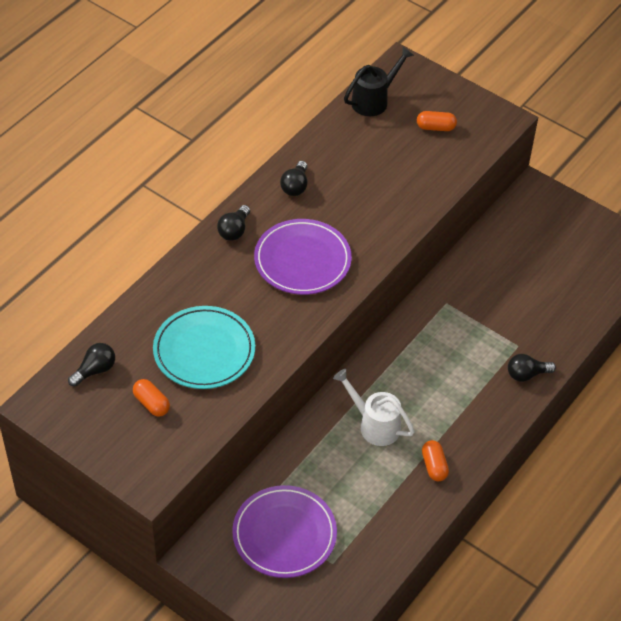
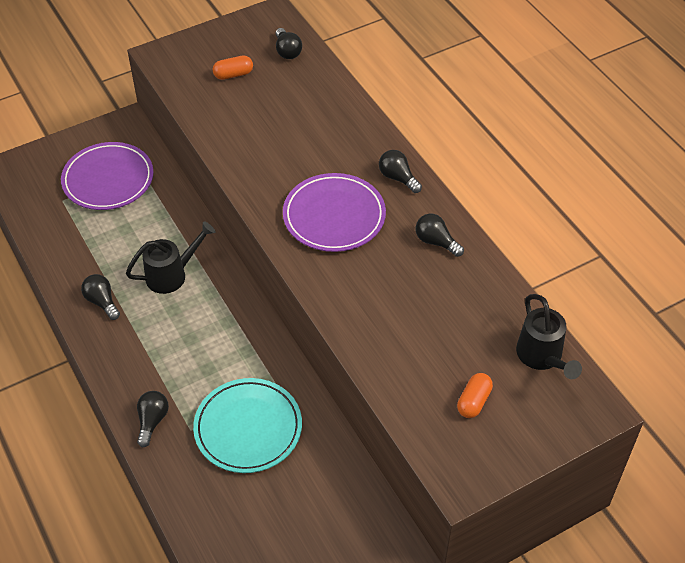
camera: 115 degrees right, 0 degrees up
(204, 351) = (267, 119): turquoise plate -> turquoise plate (248, 428)
(374, 425) = (172, 274): white watering can -> black watering can
(434, 466) = (102, 302): orange capsule -> black light bulb

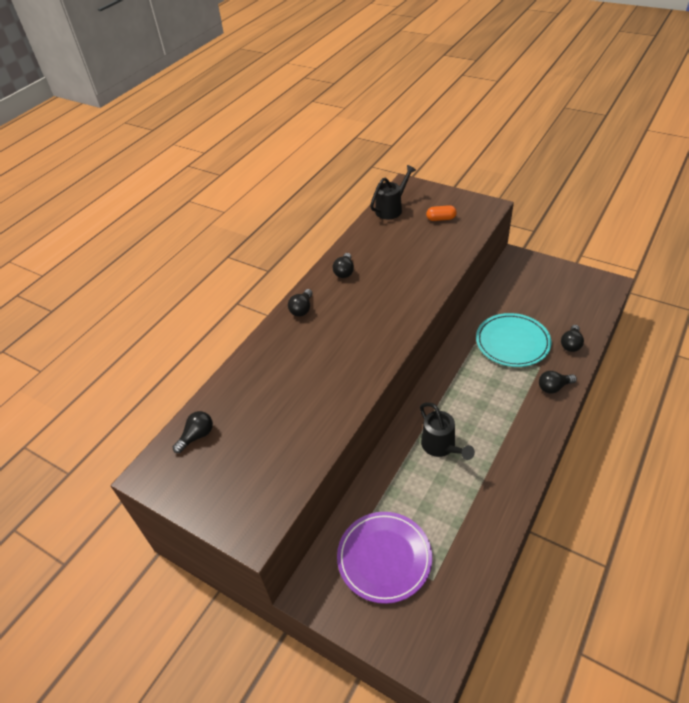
camera: 115 degrees left, 5 degrees down
(102, 302) = (500, 474): black light bulb -> black light bulb (571, 344)
(172, 274) = (441, 447): black watering can -> black watering can turned 150 degrees counterclockwise
(233, 74) = (248, 458): orange capsule -> none
(334, 216) = (360, 322): purple plate -> none

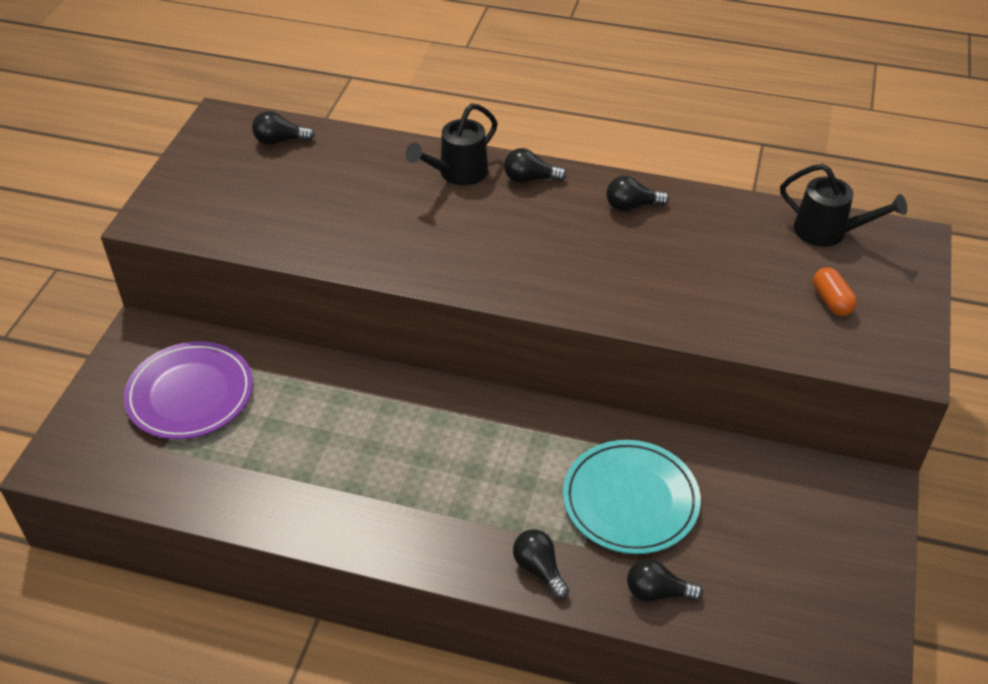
camera: 70 degrees right, 0 degrees up
(197, 436) = (280, 141): black light bulb -> black light bulb turned 150 degrees clockwise
(441, 447) = (378, 429): black watering can -> black watering can (457, 174)

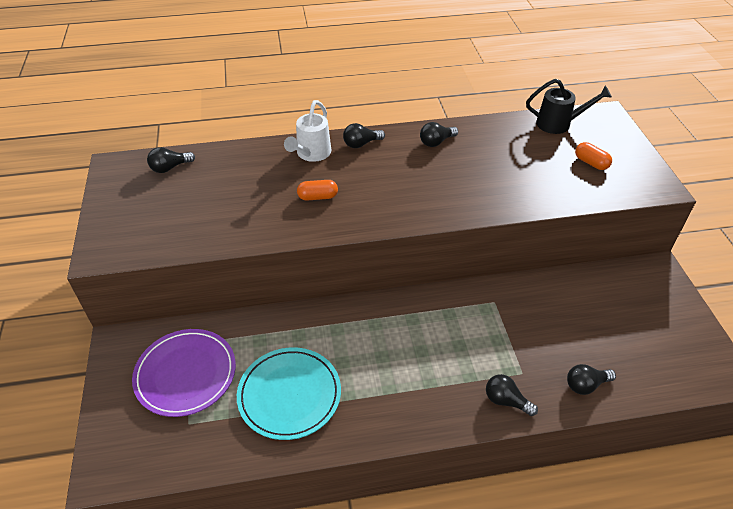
camera: 25 degrees left, 0 degrees up
(429, 231) = (318, 197): none -> orange capsule
(457, 174) = (311, 154): black watering can -> white watering can
(630, 500) = (530, 331): turquoise plate -> turquoise plate (289, 395)

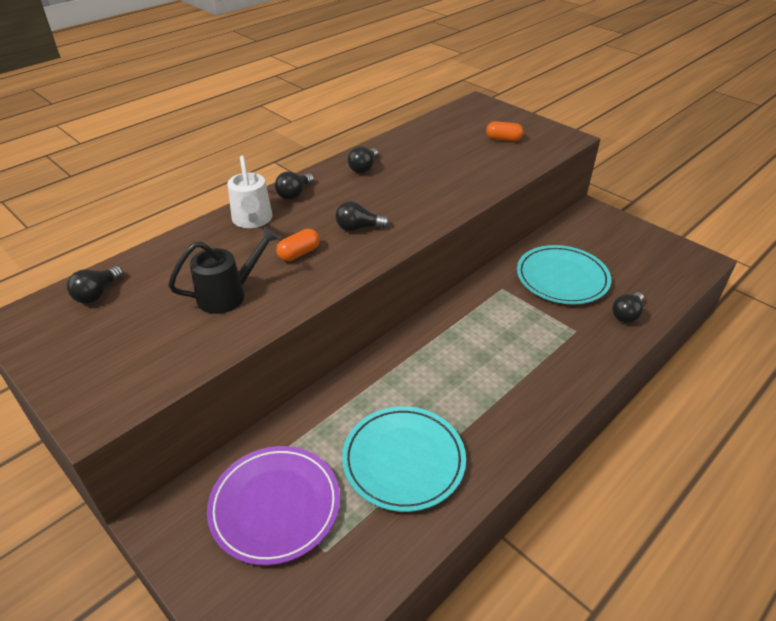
camera: 35 degrees left, 5 degrees down
(506, 401) = (585, 358): black light bulb -> black light bulb (358, 228)
(558, 320) = (562, 278): none -> turquoise plate
(559, 124) = (450, 120): black watering can -> black watering can (229, 294)

